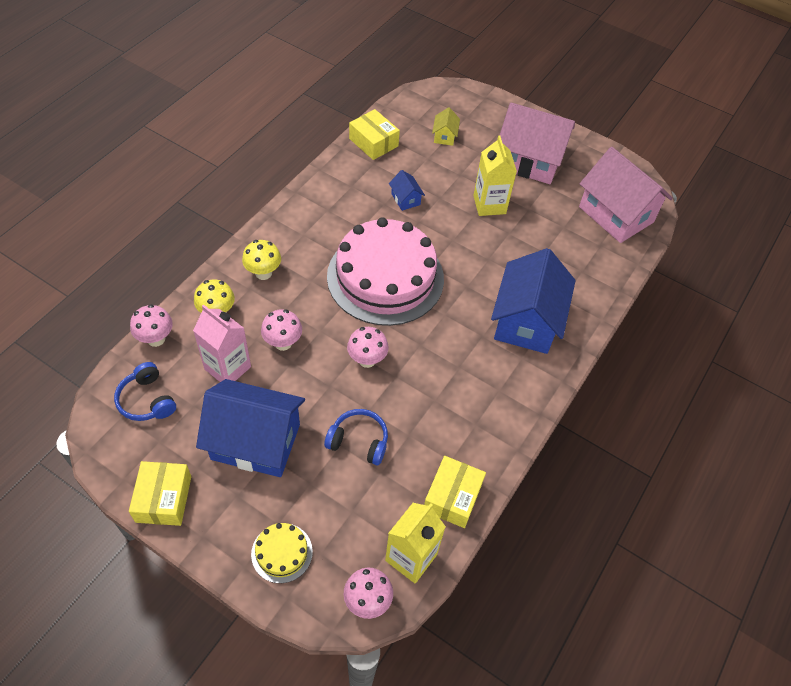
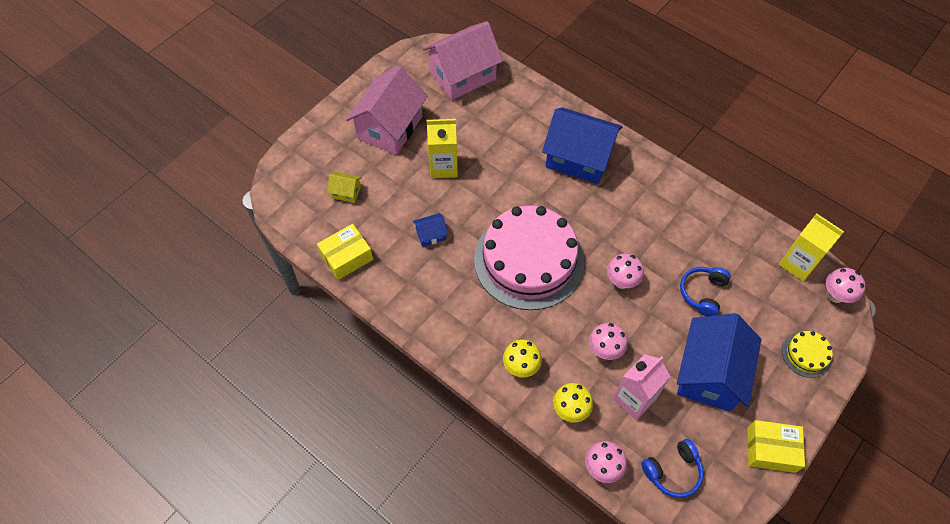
camera: 80 degrees left, 5 degrees up
(452, 497) = (746, 231): yellow box -> none

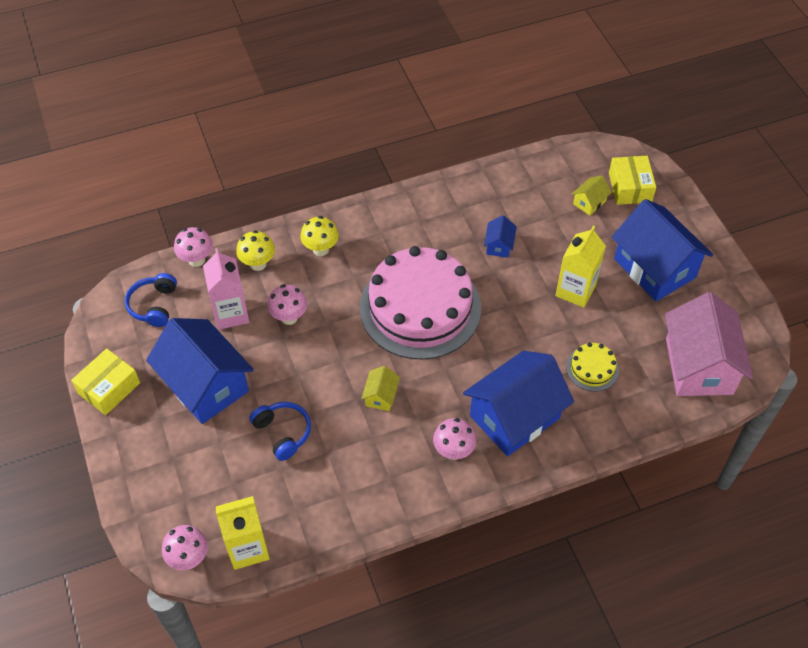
camera: 120 degrees right, 5 degrees down
(347, 257) = (514, 176): yellow box -> yellow box (630, 187)
(390, 127) = (655, 268): pink house -> blue house
(621, 281) = (345, 370): pink mushroom -> pink mushroom (453, 451)
(624, 246) = (381, 396): none -> yellow house
(806, 354) = (158, 481): yellow cake -> yellow cake (592, 368)

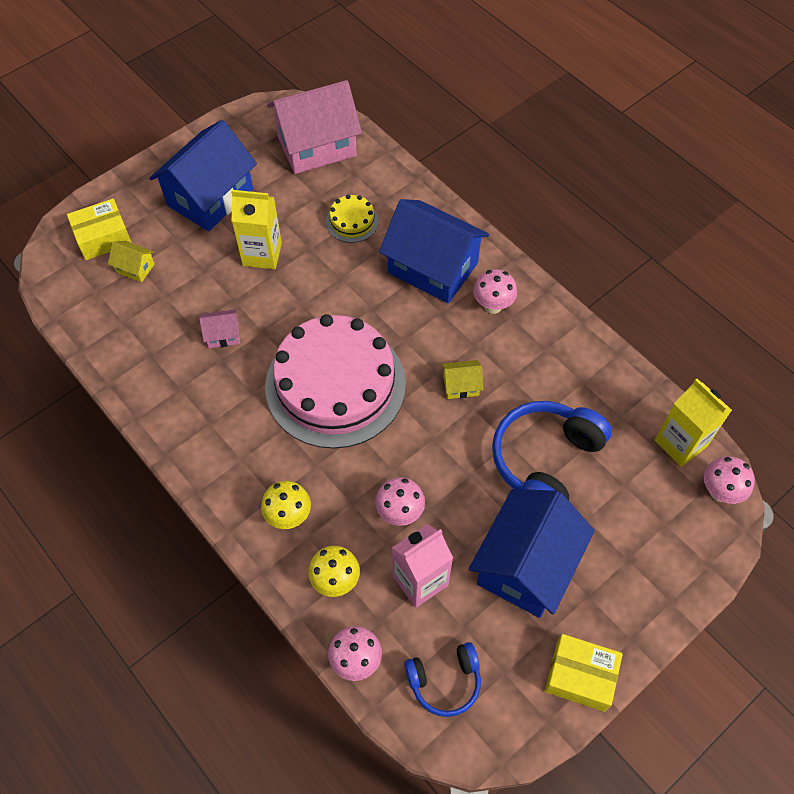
camera: 110 degrees left, 5 degrees up
(283, 433) = (545, 461): blue headphones -> blue headphones, size x1.72
(499, 245) = (223, 335): blue house -> pink house

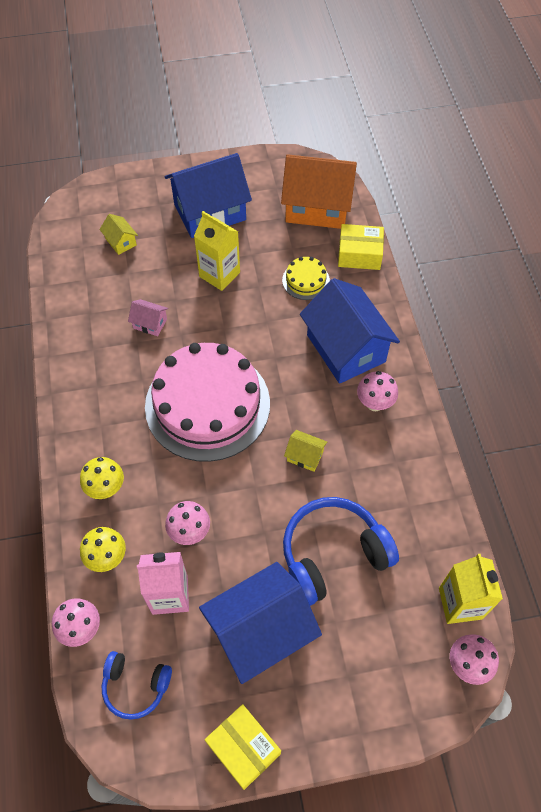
camera: 30 degrees right, 0 degrees up
(103, 237) = (113, 208): yellow box -> yellow box (359, 254)
(316, 146) = (317, 207): pink house -> orange house

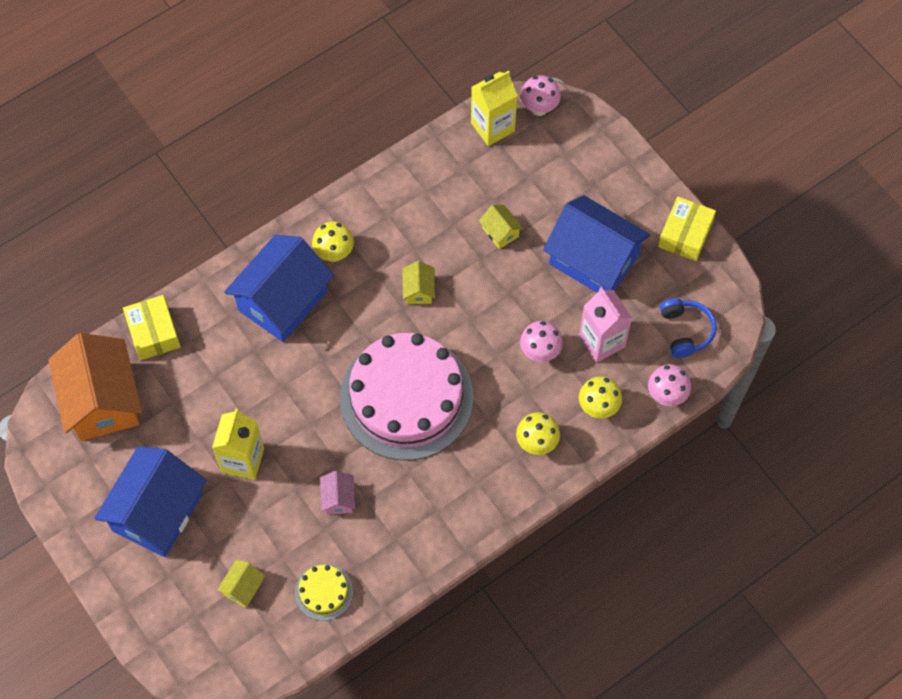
camera: 115 degrees left, 5 degrees up
(210, 212) = (157, 512): blue house -> blue house turned 75 degrees clockwise
(306, 280) = (213, 371): yellow cake -> yellow cake (324, 592)
(333, 554) = (500, 232): blue headphones -> yellow house
(374, 403) = (334, 253): pink mushroom -> yellow mushroom

